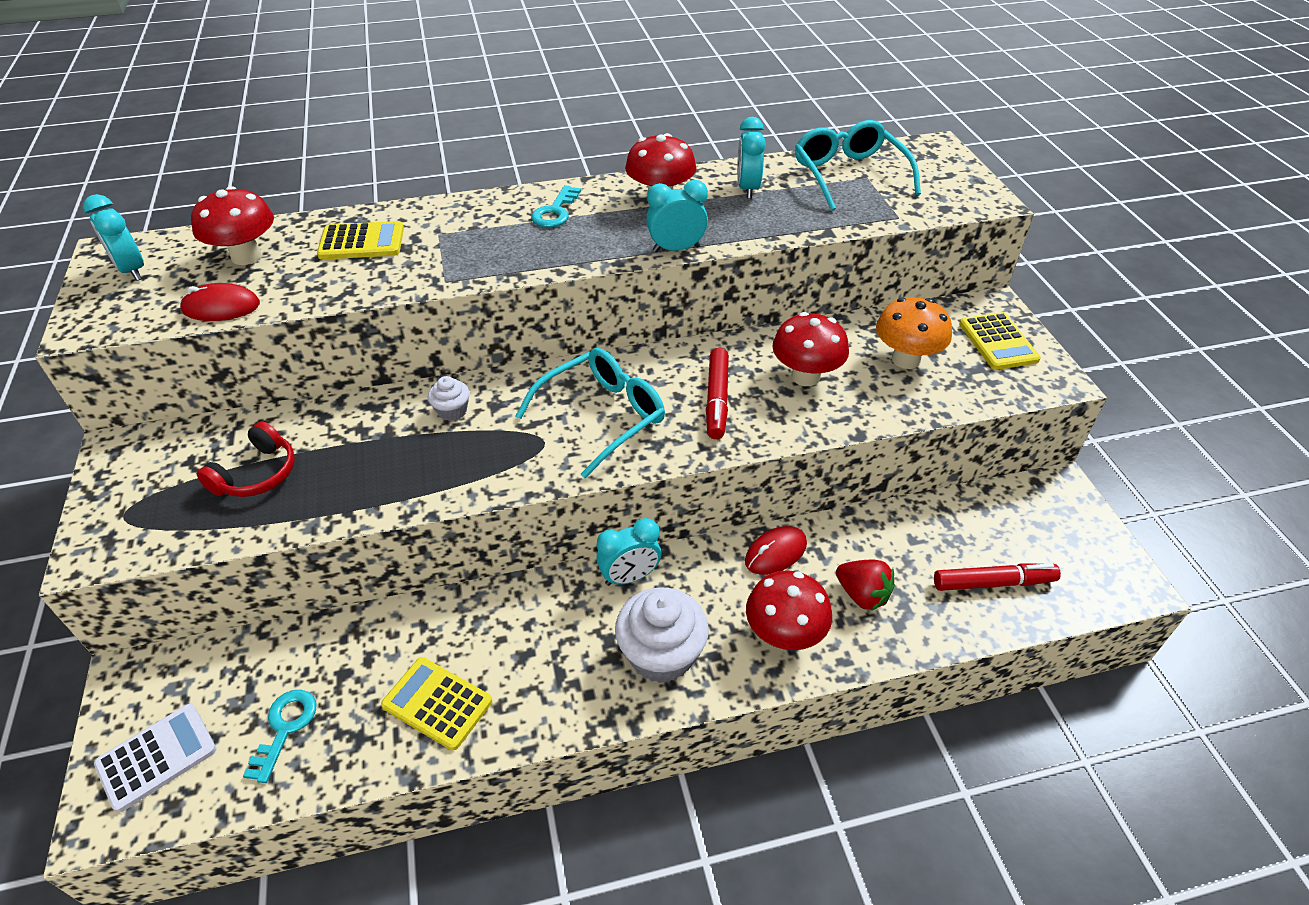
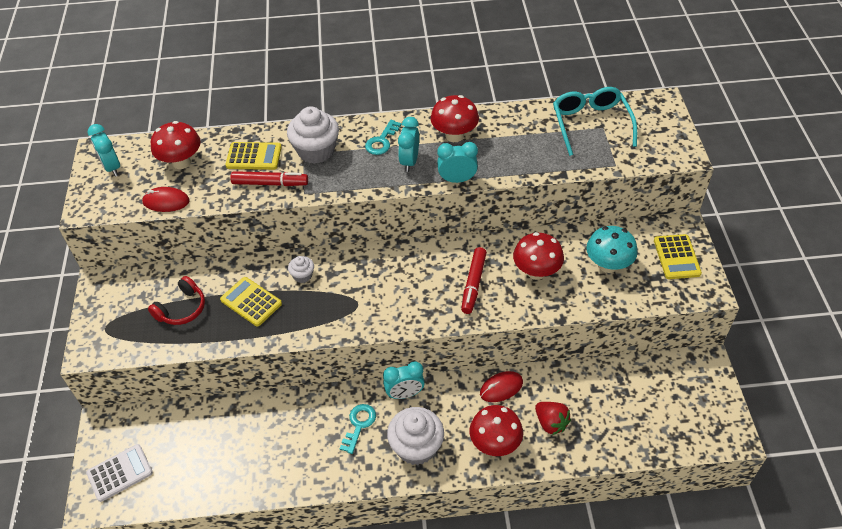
camera: 10 degrees right, 5 degrees up
(285, 728) = (191, 465): turquoise key -> turquoise key (359, 425)
(437, 703) = (279, 461): yellow calculator -> yellow calculator (251, 302)
(457, 229) = (316, 151): none -> white cupcake
(602, 416) = (397, 289): turquoise glasses -> none
(747, 189) = (516, 131): turquoise clock -> turquoise clock (409, 161)
(905, 359) = (608, 265): orange mushroom -> turquoise mushroom
(993, 582) = (639, 424): red marker -> red marker (270, 183)

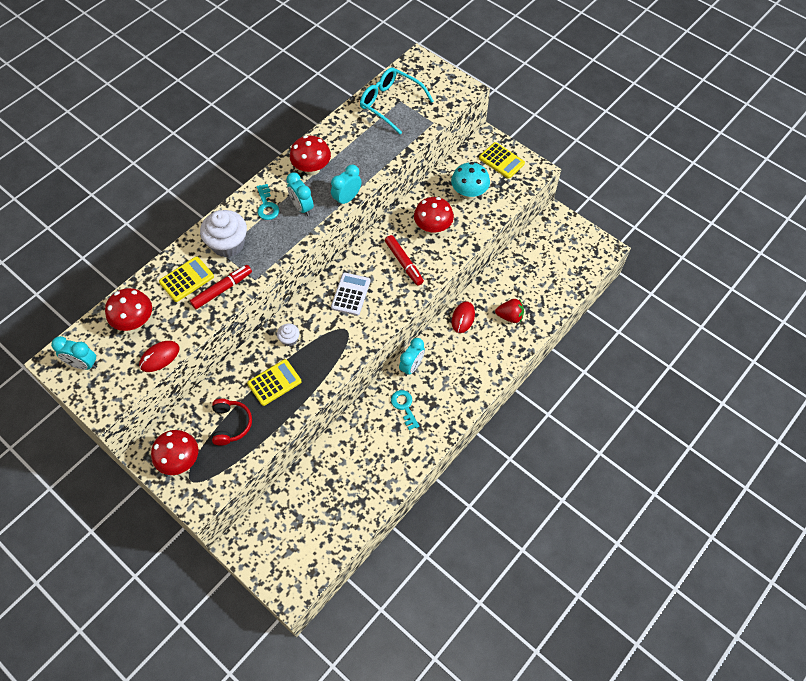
camera: 45 degrees left, 10 degrees up
(120, 473) = (286, 562): white calculator -> white calculator (350, 294)
(251, 302) = (274, 382): yellow calculator -> yellow calculator turned 150 degrees clockwise
(416, 447) = (451, 391): white cupcake -> none
(495, 443) = (492, 353): red mushroom -> red mushroom (180, 460)

